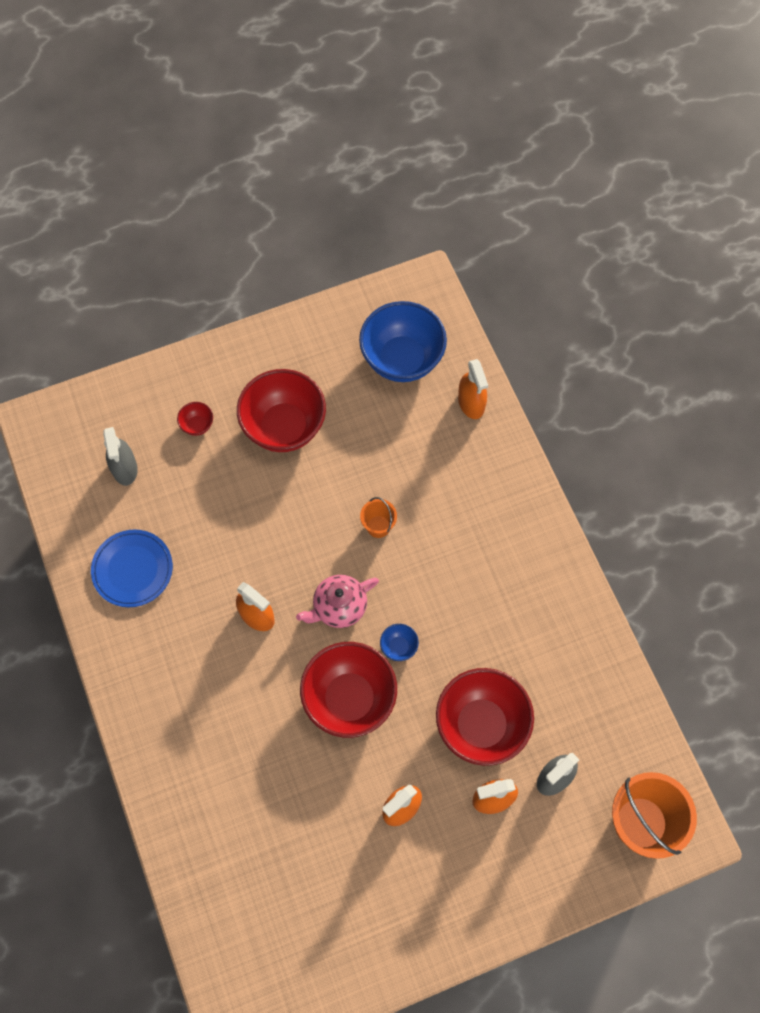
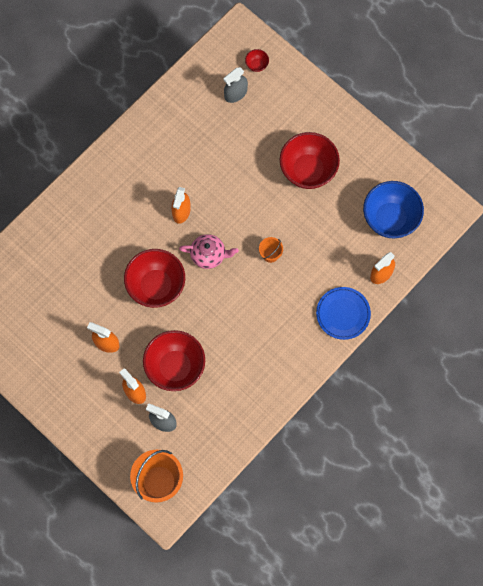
camera: 65 degrees right, 5 degrees up
(133, 570) = (176, 130): blue plate -> blue plate (343, 314)
(197, 425) = (284, 120): red bowl -> red bowl (256, 65)
(339, 607) = (209, 255): pink teapot -> pink teapot turned 150 degrees clockwise
(399, 647) = (200, 300): blue bowl -> none

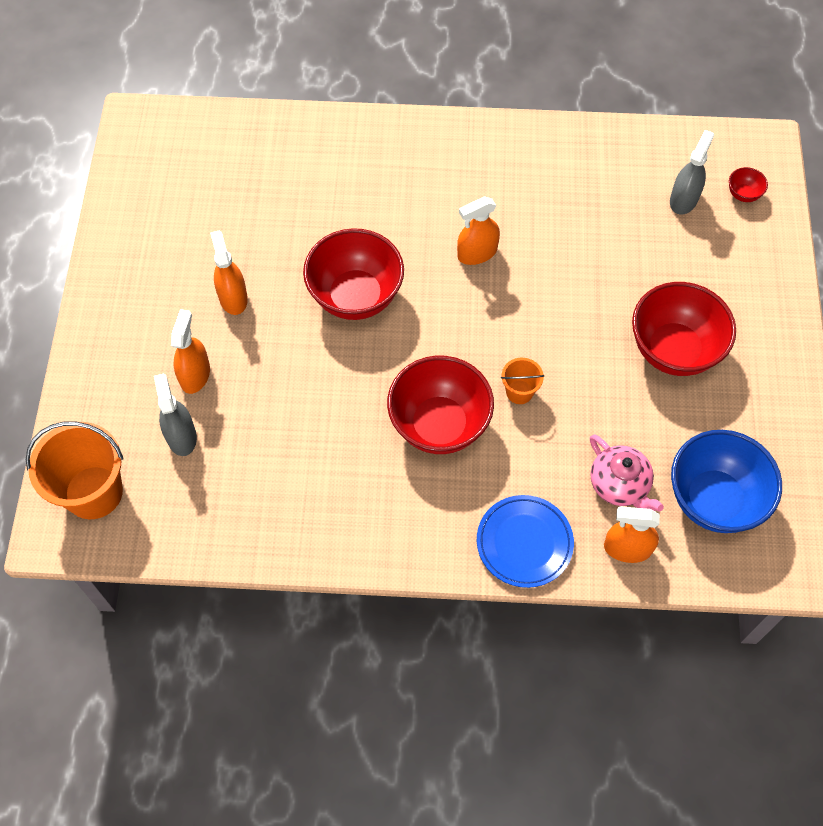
camera: 50 degrees right, 10 degrees down
(175, 367) = (268, 395): red bowl -> red bowl (439, 425)
(209, 255) = (451, 323): pink teapot -> pink teapot (619, 485)
(235, 93) = (683, 199): grey spray bottle -> grey spray bottle turned 105 degrees clockwise

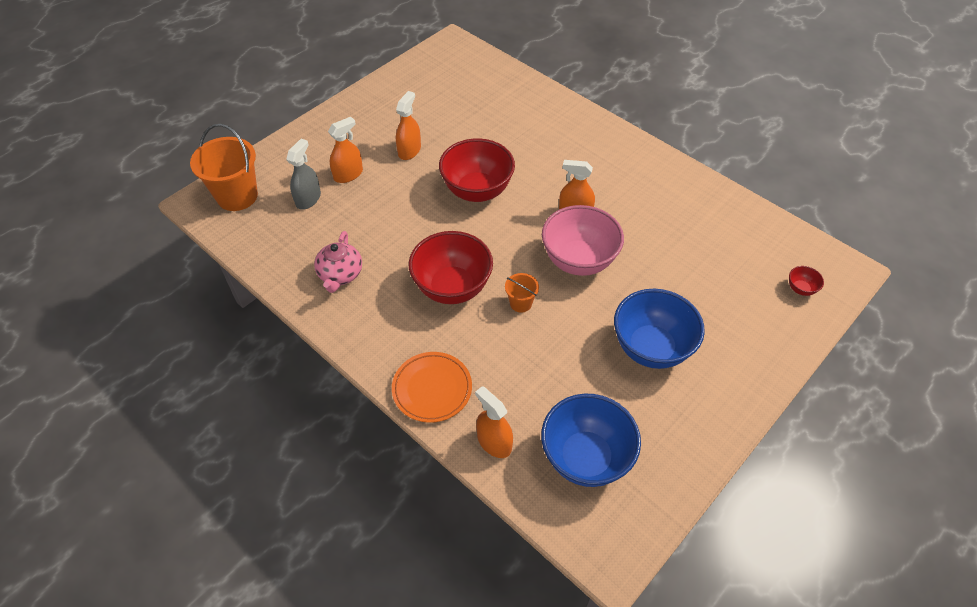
camera: 40 degrees right, 10 degrees down
(524, 543) = (432, 389): blue plate -> orange plate
(530, 305) = (578, 261): none -> pink bowl
(619, 485) = (529, 401): pink teapot -> pink teapot (340, 274)
(673, 350) = (651, 348): red bowl -> blue bowl
(683, 199) = (750, 266): grey spray bottle -> none

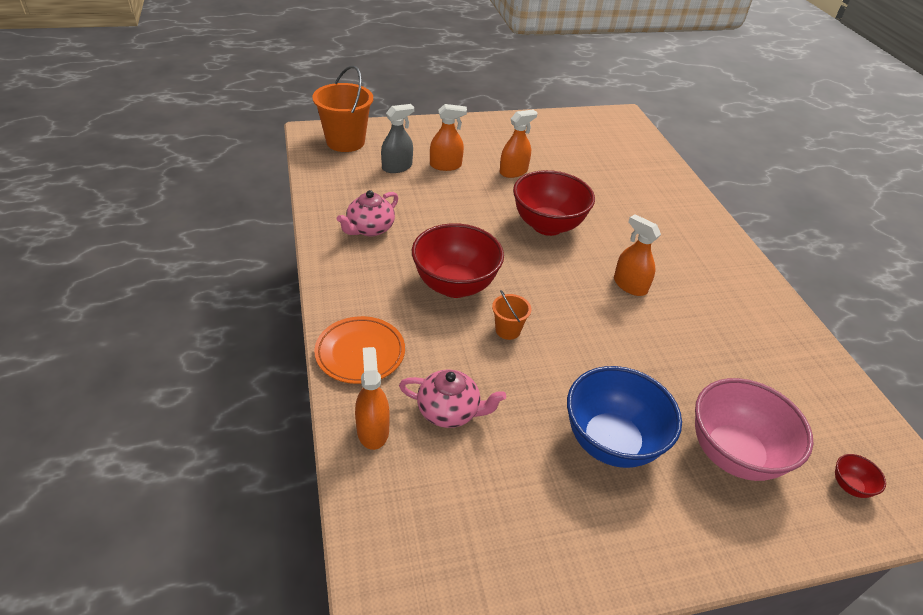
camera: 30 degrees right, 10 degrees down
(533, 394) = (449, 411): none -> pink teapot
(578, 261) = (598, 325): pink bowl -> pink bowl (733, 454)
(585, 458) = (449, 501): blue bowl -> none

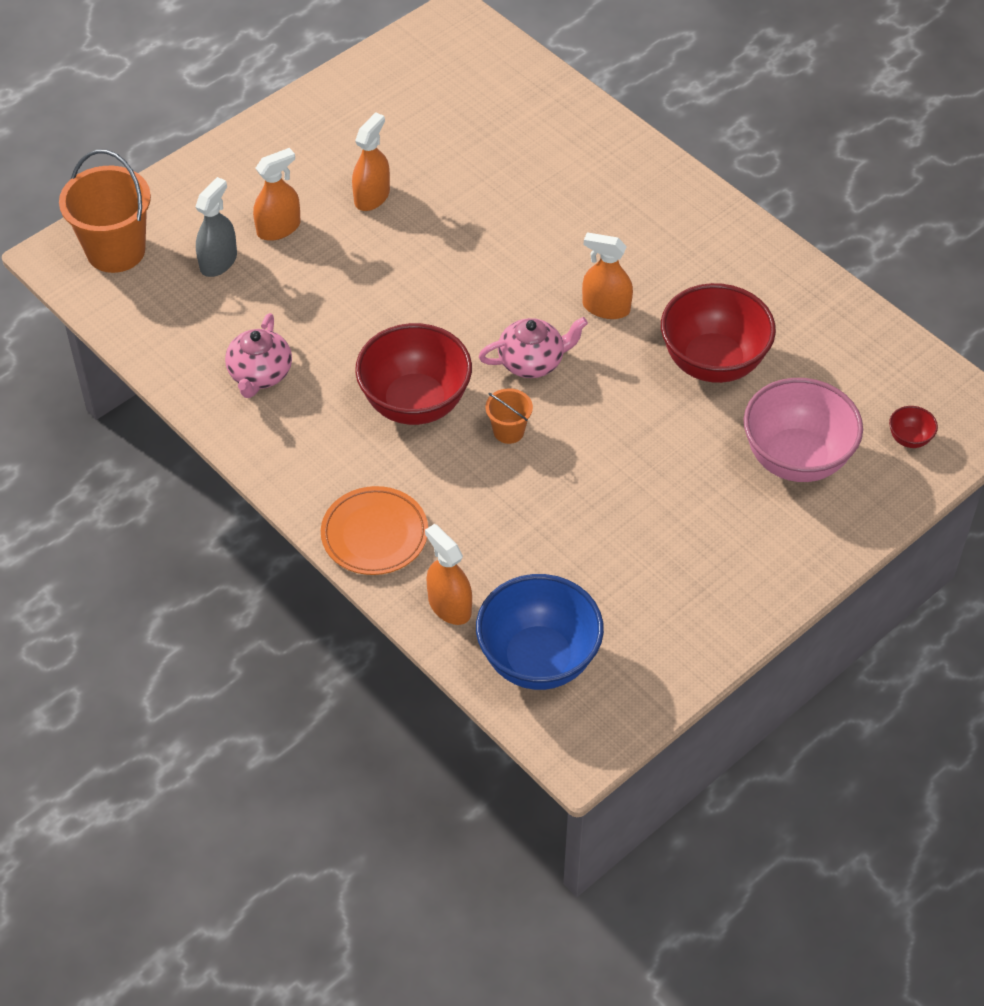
camera: 25 degrees left, 10 degrees up
(449, 411) = (509, 550): pink teapot -> pink teapot (532, 362)
(547, 225) = (466, 265): red bowl -> red bowl (713, 362)
(611, 442) = (679, 503): blue bowl -> blue bowl (538, 660)

